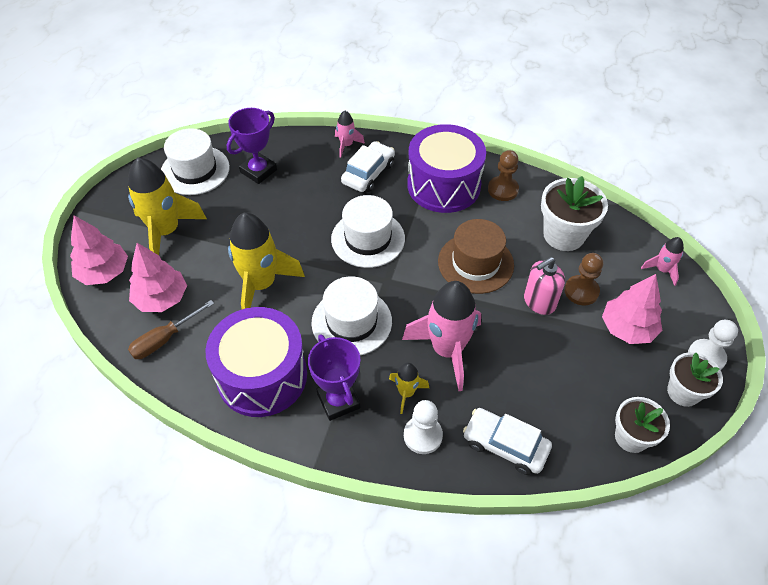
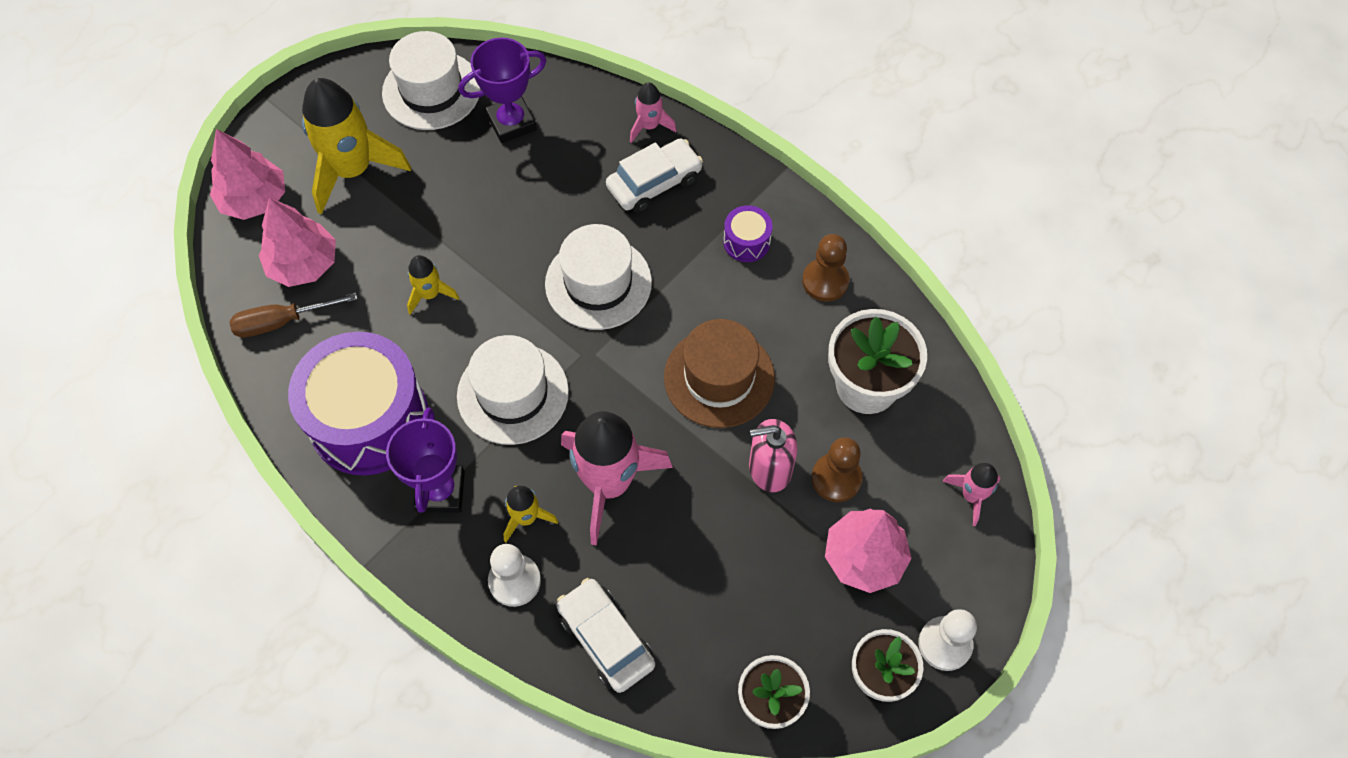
camera: 25 degrees right, 10 degrees up
(261, 284) = (430, 294): yellow rocket -> yellow rocket, size x0.48
(444, 185) = (746, 242): purple drum -> purple drum, size x0.42

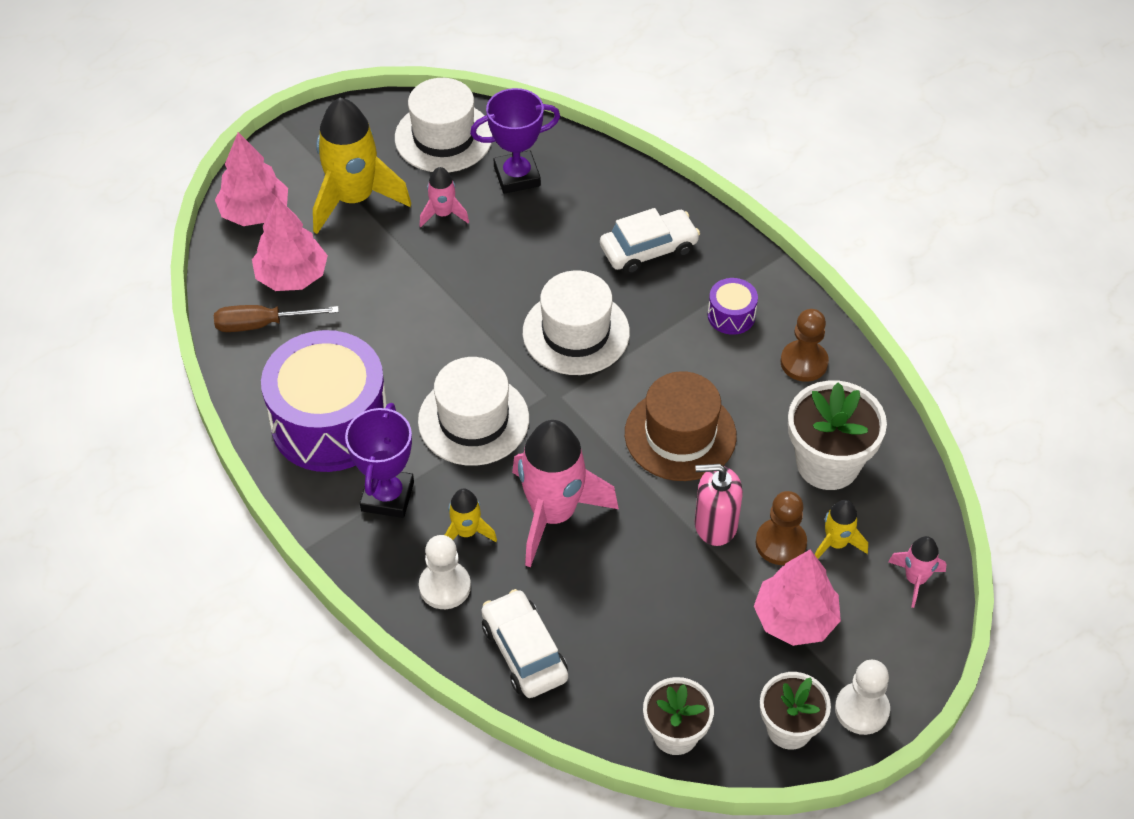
camera: 10 degrees right, 10 degrees down
(430, 294) = (409, 320): yellow rocket -> yellow rocket (836, 543)
(649, 126) = (653, 197): pink rocket -> pink rocket (443, 214)

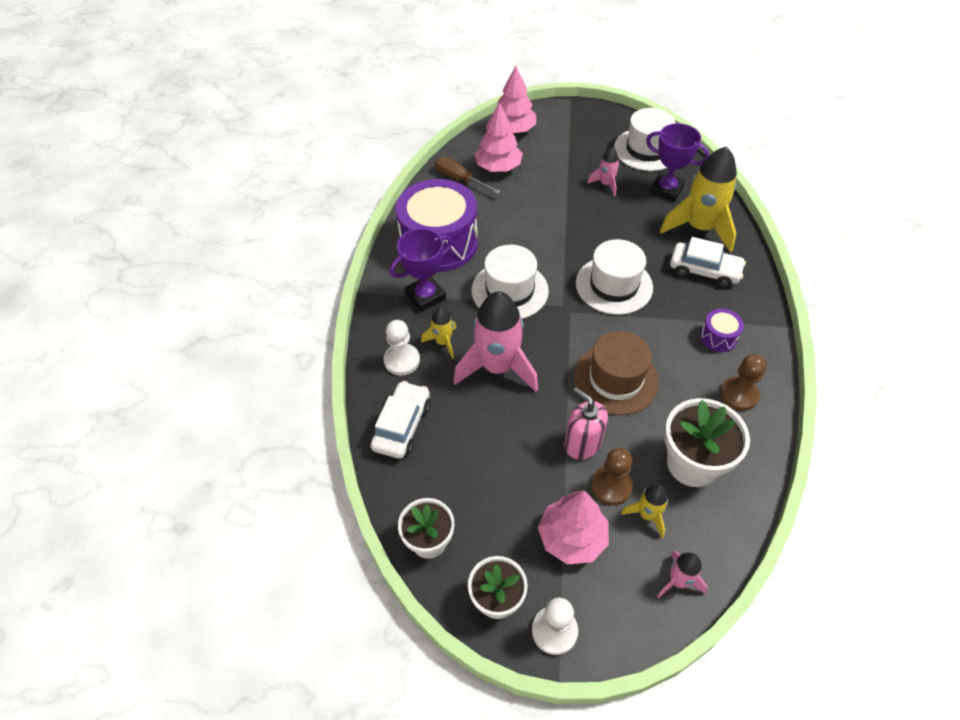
camera: 45 degrees right, 0 degrees up
(354, 199) = (568, 151): yellow rocket -> yellow rocket (699, 228)

